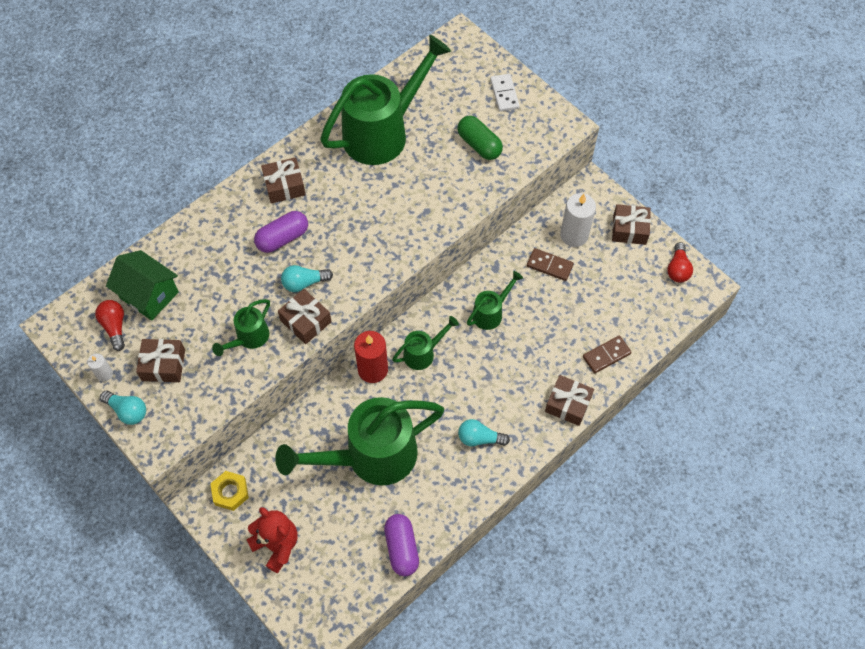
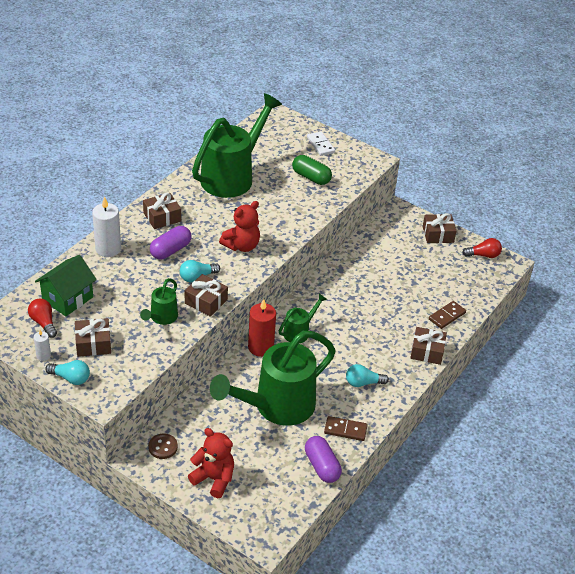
camera: 15 degrees left, 20 degrees down
(149, 295) = (67, 299): green house -> green house turned 75 degrees counterclockwise
(230, 492) = (163, 447): yellow nut -> brown button
(368, 242) = (242, 246): none -> red teddy bear
(490, 313) = (346, 299): green watering can -> none
(549, 266) = (383, 263): brown domino -> brown domino (345, 430)
(574, 235) = (396, 242): white candle -> white candle (108, 249)
(677, 269) = (483, 255): red light bulb -> red light bulb turned 90 degrees counterclockwise

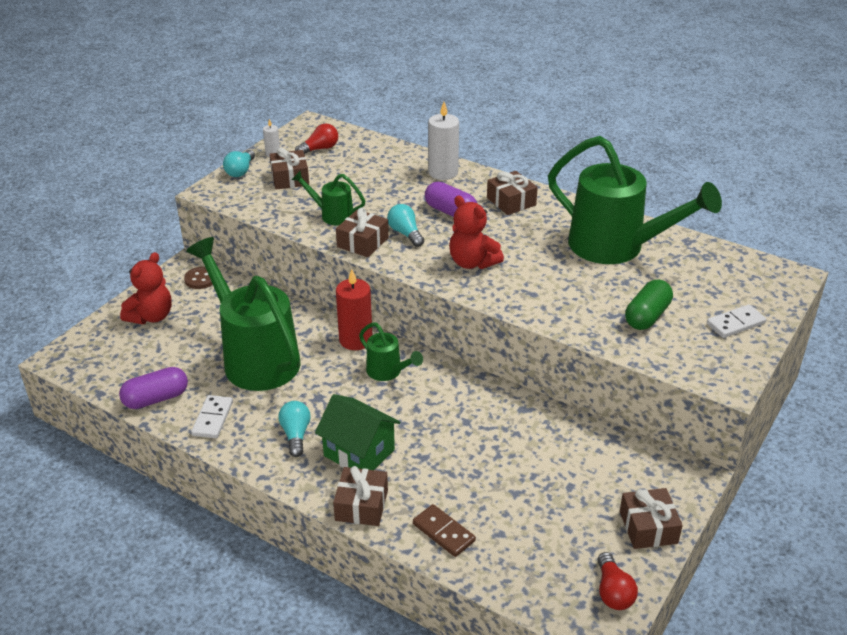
camera: 90 degrees right, 5 degrees down
(67, 299) = (357, 157): green house -> green house (359, 453)
(345, 430) = (212, 418): brown domino -> white domino

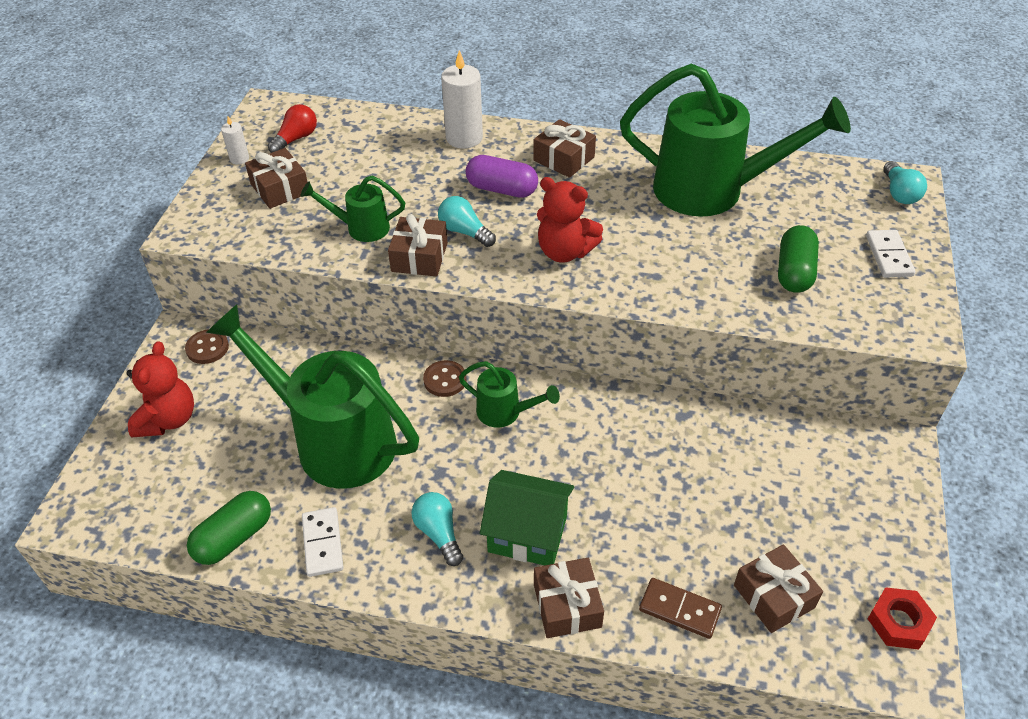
camera: 20 degrees left, 10 degrees up
(156, 399) = (234, 537): purple capsule -> green capsule
(240, 171) = (210, 193): turquoise light bulb -> turquoise light bulb (899, 193)
(356, 340) = (445, 380): red candle -> brown button
(613, 592) = (899, 622): red light bulb -> red nut
(648, 527) = (890, 526): brown gift -> brown gift (774, 596)
(735, 323) = (889, 256): white domino -> white domino turned 45 degrees counterclockwise

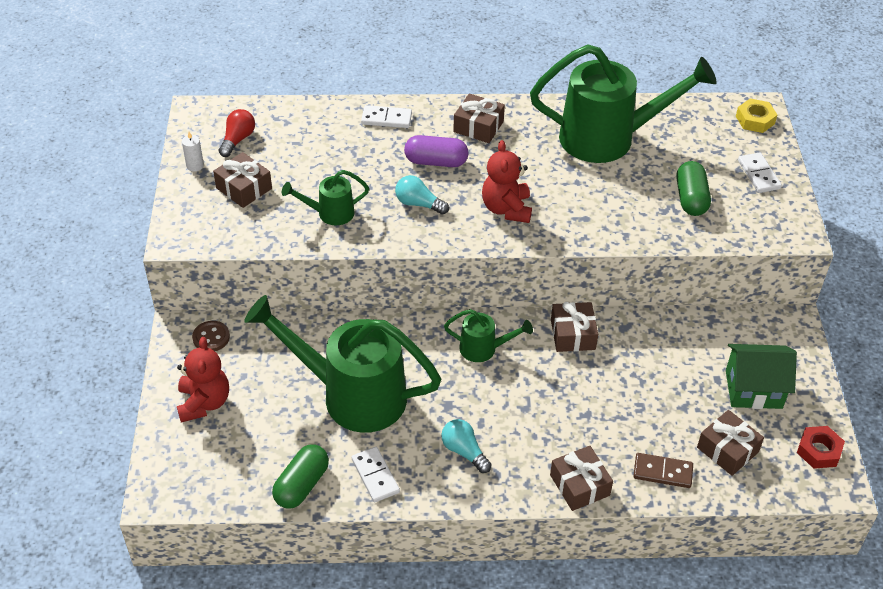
camera: 15 degrees left, 0 degrees up
(419, 257) = (389, 231): brown gift -> brown gift (573, 334)
(445, 380) = (425, 331): brown button -> none
(464, 138) = (386, 119): white candle -> white domino
(527, 534) = (533, 439): green house -> green house (753, 389)
(564, 252) = (506, 209): red teddy bear -> red teddy bear turned 75 degrees clockwise
(899, 193) = (755, 120): turquoise light bulb -> yellow nut

